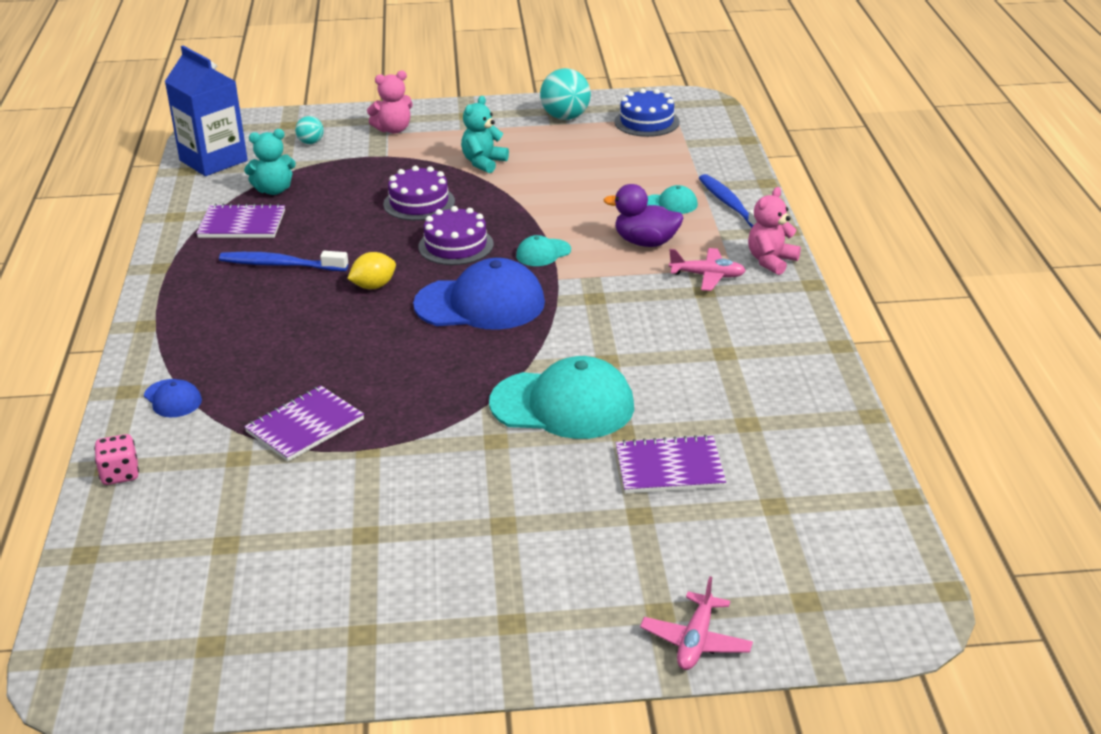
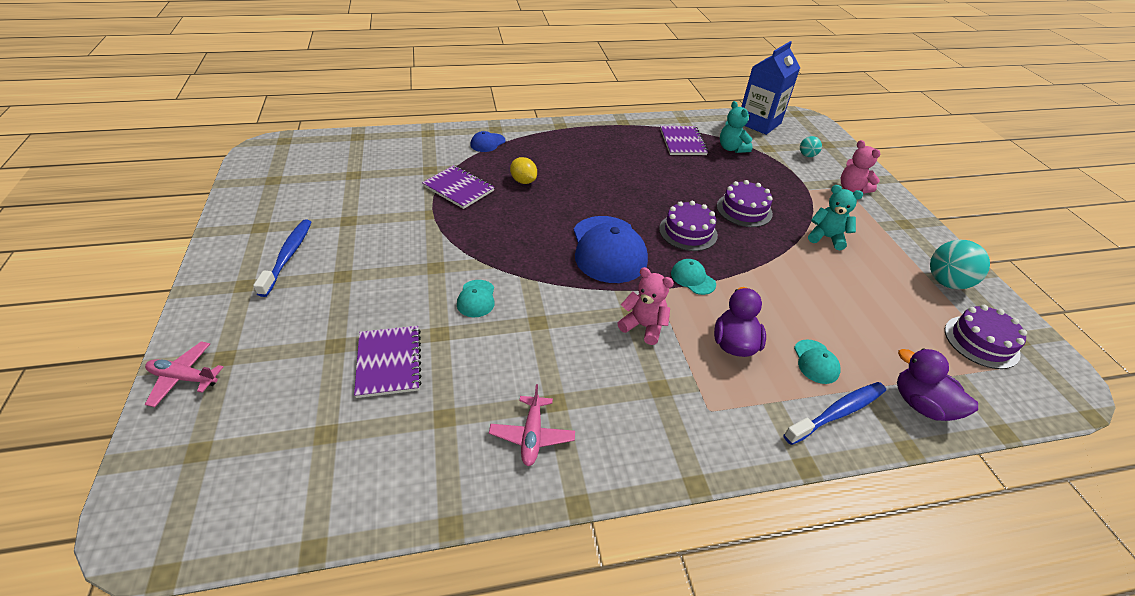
camera: 80 degrees right, 10 degrees up
(120, 474) = (420, 137): pink dice -> none
(280, 265) = (637, 161): blue toothbrush -> blue toothbrush (288, 256)
(373, 286) = (621, 199): yellow lemon -> yellow lemon (523, 181)
(563, 405) = (476, 299): turquoise cap -> turquoise cap, size x0.47
(646, 122) = (981, 342): blue cake -> purple cake
(707, 276) = (687, 390): pink plane -> pink plane (532, 435)
(720, 166) = (921, 404): none -> purple duck
(771, 261) = (733, 446): pink teddy bear -> pink teddy bear (643, 326)

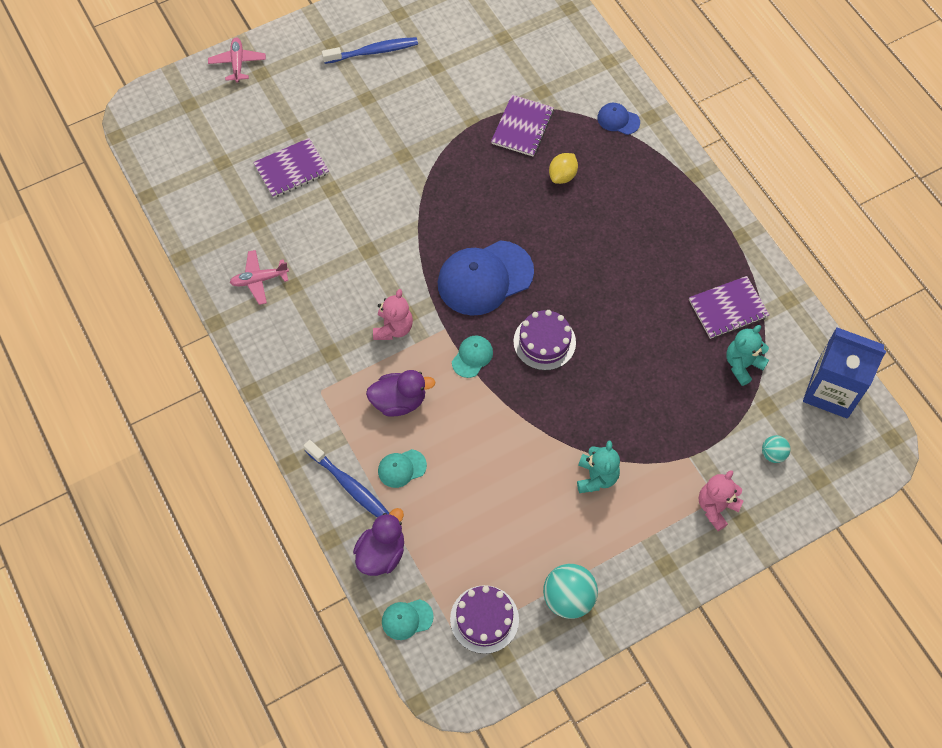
camera: 75 degrees right, 20 degrees up
(476, 299) = (377, 198): turquoise cap -> turquoise cap (407, 619)
(744, 210) = (611, 391): purple cake -> none

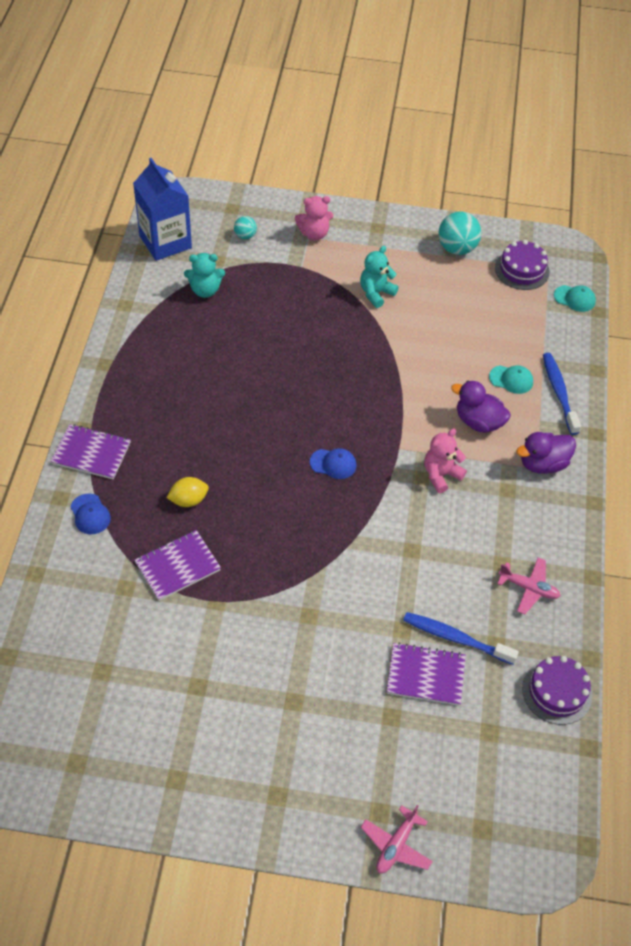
camera: 145 degrees left, 10 degrees down
(373, 52) = (242, 751): blue toothbrush -> blue toothbrush (455, 638)
(381, 553) = (565, 341): purple duck -> purple duck (542, 464)
(472, 357) = (395, 415): turquoise cap -> none
(484, 278) = (333, 464): blue cap -> blue cap, size x0.47
(544, 342) = (330, 391): purple cake -> purple cake (557, 692)
(728, 308) = (173, 327): purple notebook -> purple notebook (91, 453)

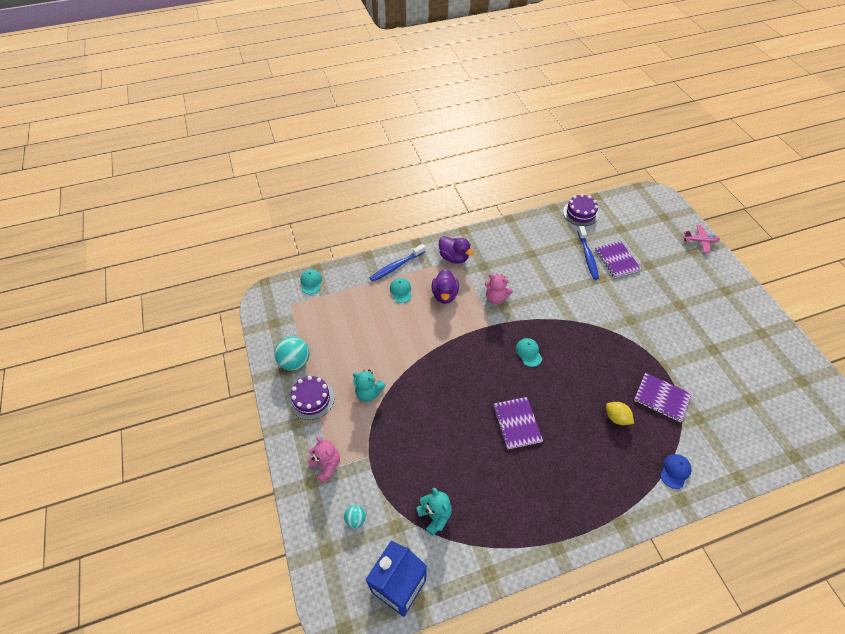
camera: 115 degrees left, 0 degrees up
(91, 453) = (634, 502): purple notebook -> purple notebook (517, 423)
(333, 464) = (528, 353): blue cap -> turquoise cap
(522, 270) = (298, 317): purple cake -> purple cake (312, 399)
(528, 588) = (536, 239): pink plane -> none

